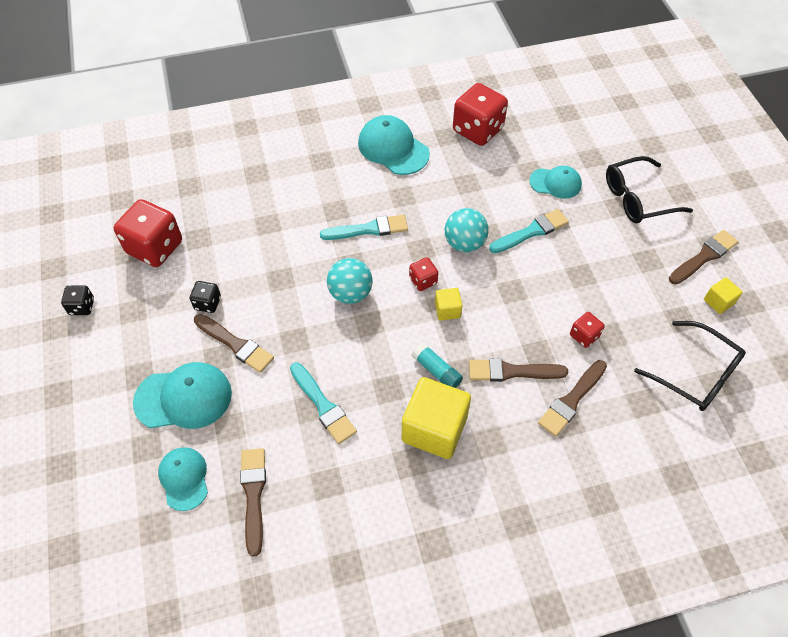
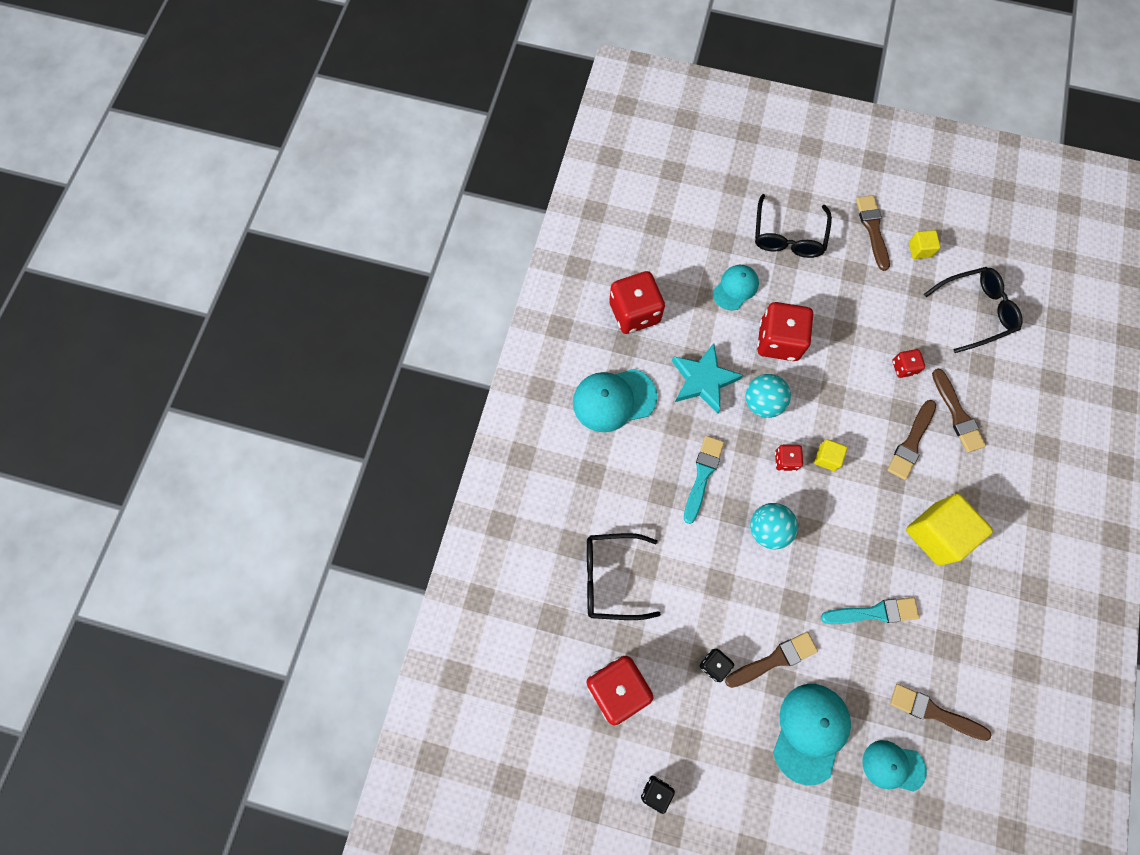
camera: 60 degrees left, 15 degrees up
(243, 207) = (611, 578): none -> black glasses
(437, 371) = (883, 501): turquoise glue stick -> none
(453, 196) = (703, 380): none -> turquoise star
(531, 232) = (778, 341): turquoise brush -> red dice

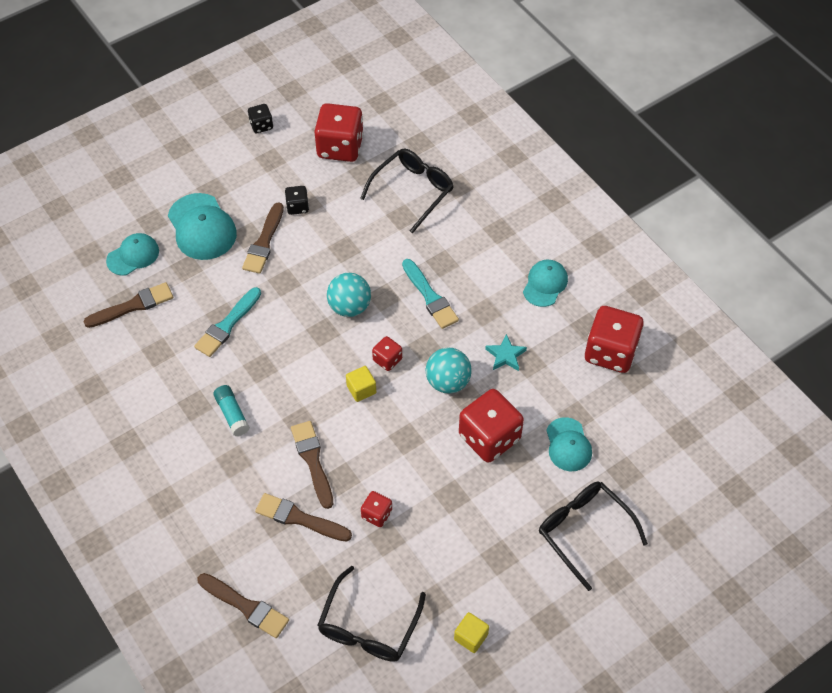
camera: 130 degrees right, 15 degrees down
(614, 400) = (545, 284): turquoise cap -> turquoise cap, size x0.64
(703, 380) = (505, 355): turquoise star -> turquoise star, size x0.55
(872, 229) = (528, 613): brown brush -> brown brush (246, 606)
(936, 534) = (232, 414): yellow cube -> turquoise glue stick

